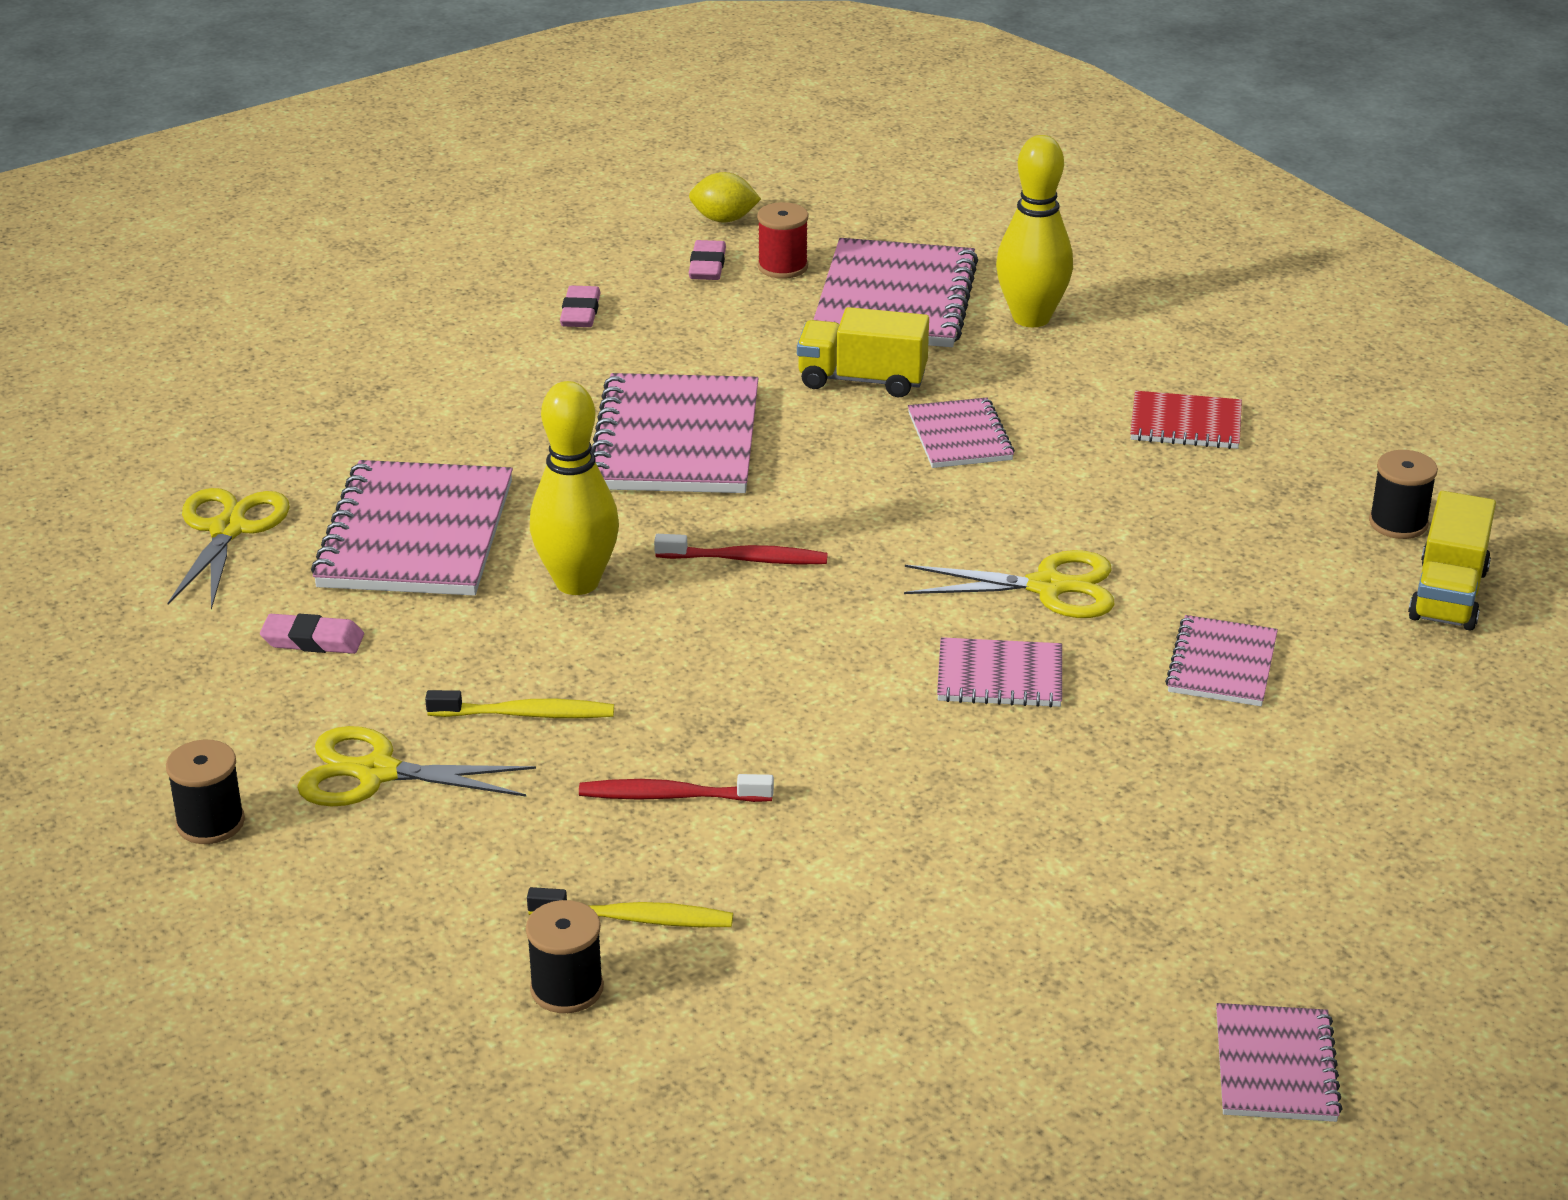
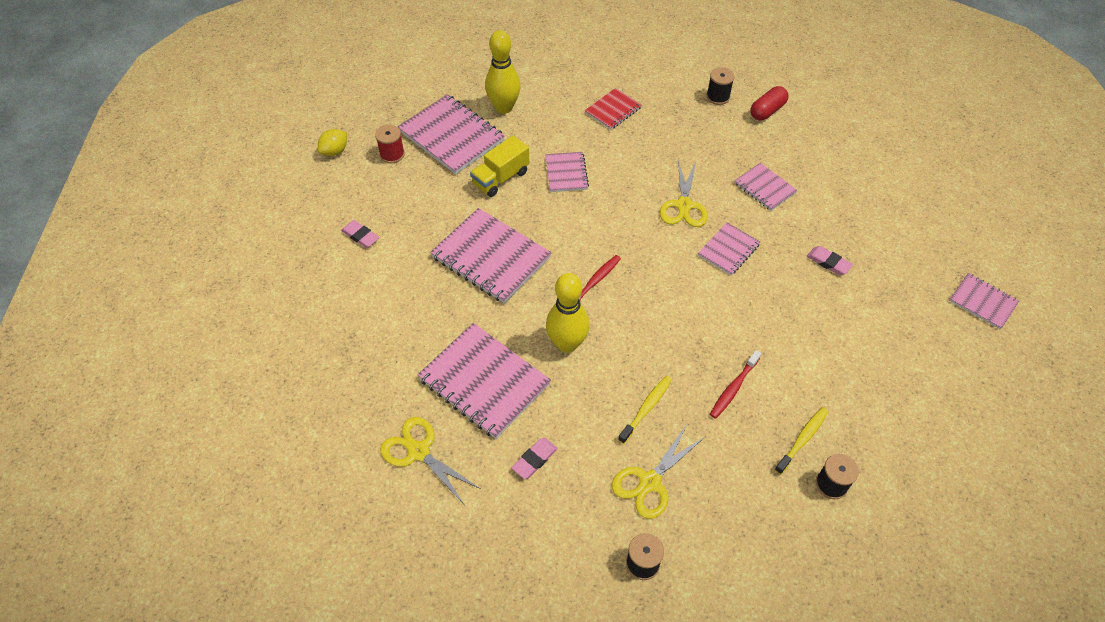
camera: 55 degrees left, 20 degrees up
(707, 266) = (366, 176): pink eraser -> pink eraser (828, 262)
(960, 437) = (566, 173): pink notebook -> pink notebook turned 60 degrees clockwise
(1047, 587) = (684, 205): yellow scissors -> yellow scissors turned 150 degrees clockwise
(1448, 594) = (767, 111): yellow truck -> red capsule

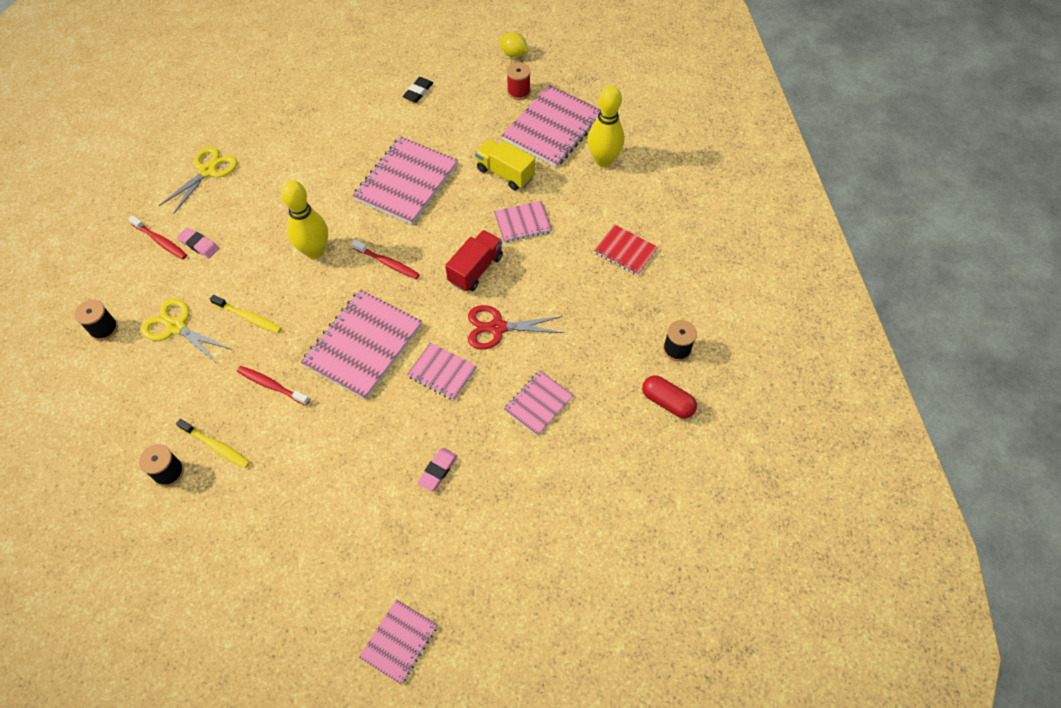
camera: 80 degrees right, 5 degrees up
(360, 236) = (418, 92): pink eraser -> black eraser
(484, 382) = (273, 200): pink notebook -> pink notebook (363, 345)
(520, 503) = (160, 241): none -> red toothbrush
(615, 213) = (475, 269): none -> red truck
(684, 205) = (497, 328): yellow scissors -> red scissors

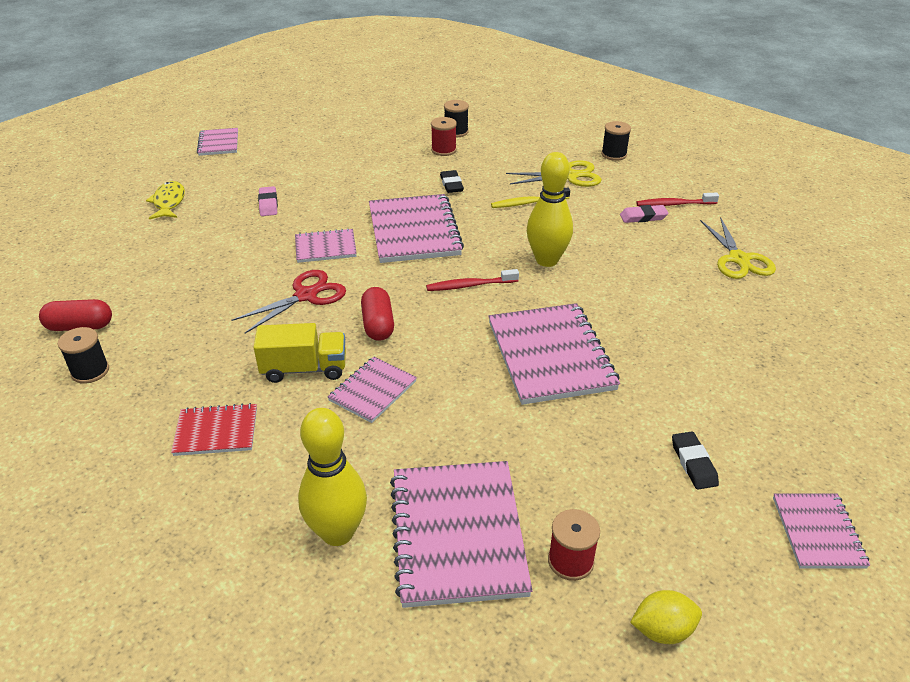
camera: 140 degrees right, 20 degrees down
(216, 446) = (444, 150): yellow toothbrush -> red spool
(272, 385) = (451, 184): red toothbrush -> black eraser
(475, 269) = (378, 324): red truck -> red capsule
(505, 173) = (453, 431): yellow truck -> yellow truck (304, 369)
(519, 543) = (169, 202): none -> yellow fish
(538, 404) = (216, 269): pink notebook -> pink notebook (818, 532)

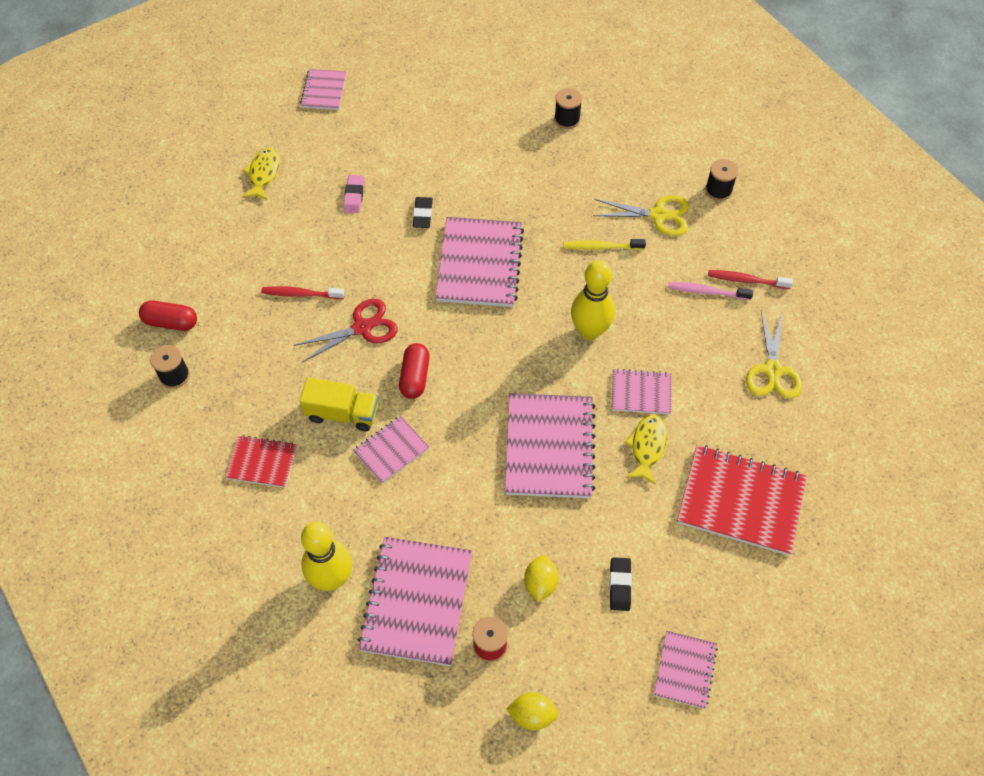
camera: 15 degrees right, 20 degrees up
(325, 247) = (393, 269): pink notebook -> pink notebook (641, 393)
(444, 150) = (545, 147): red spool -> none
(451, 184) = (536, 203): black eraser -> black eraser (422, 214)
(470, 285) = (508, 348): red toothbrush -> red toothbrush (301, 294)
(601, 481) = (540, 583): none -> yellow lemon
(643, 217) = (707, 292): pink eraser -> pink toothbrush
(653, 337) = (647, 447): none -> yellow fish
(775, 362) = (740, 501): none -> red notebook

